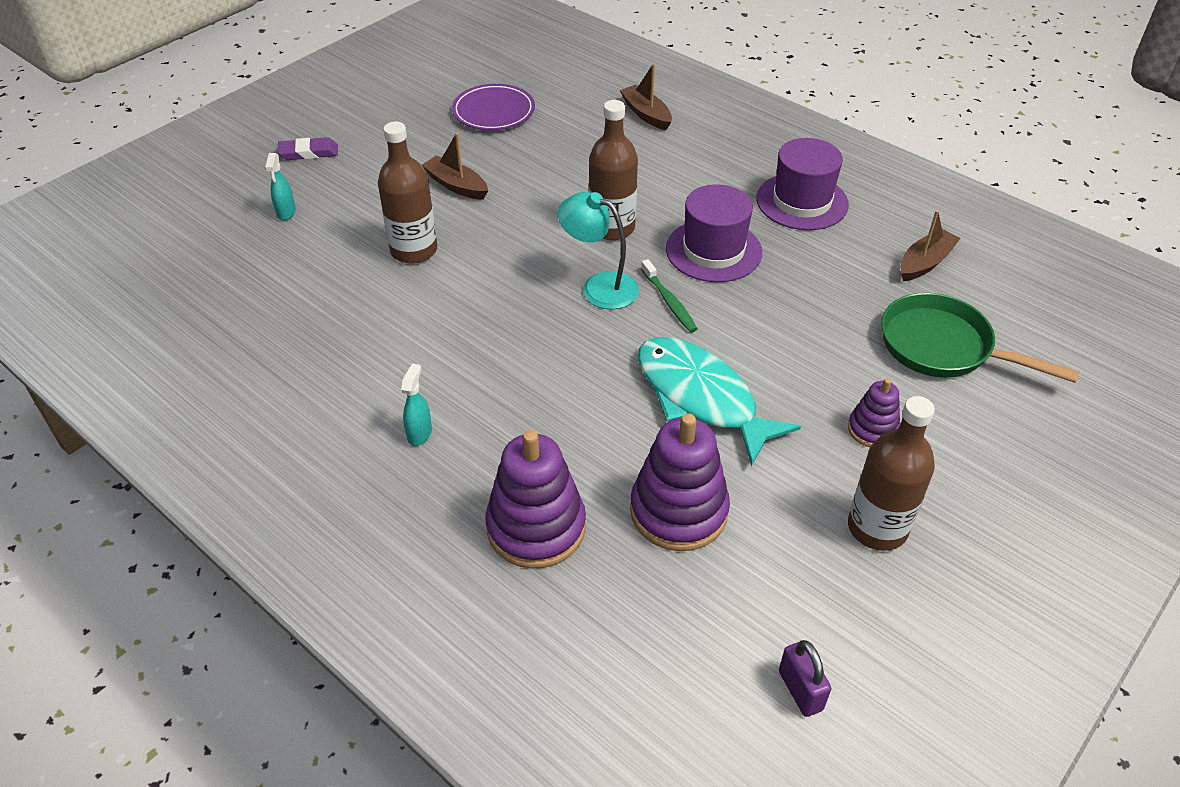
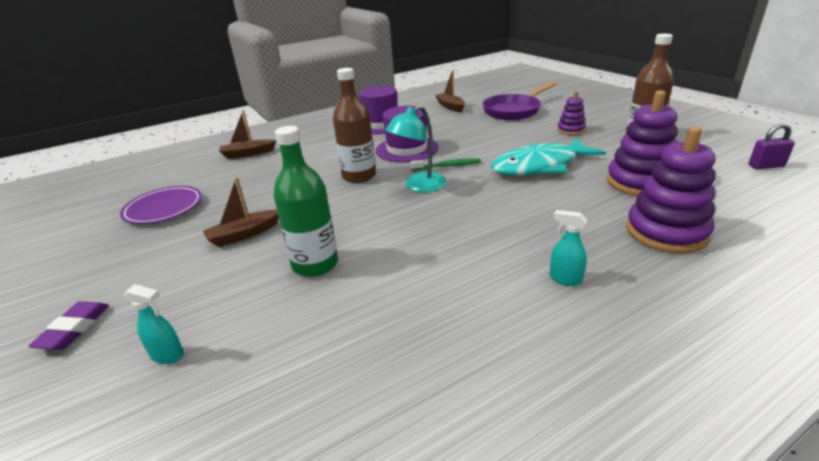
camera: 70 degrees left, 15 degrees down
(414, 250) = (315, 264): brown bottle -> green bottle
(943, 347) = (514, 110): green pan -> purple pan

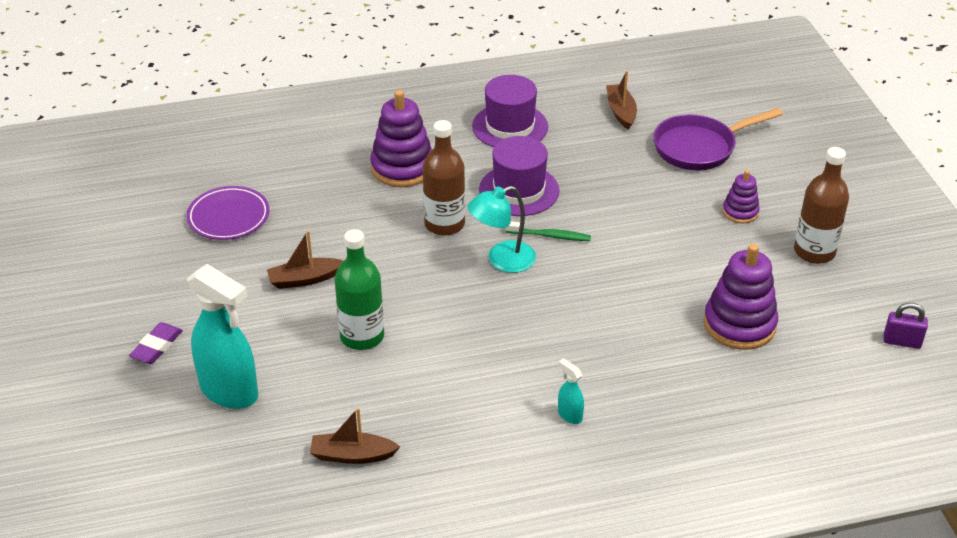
camera: 15 degrees right, 10 degrees up
(168, 355) = (230, 392): turquoise spray bottle -> turquoise spray bottle, size x2.33
(248, 154) = (329, 143): brown boat -> brown boat (352, 455)
(539, 166) = (652, 267): turquoise fish -> none
(666, 232) = (702, 394): purple stacking toy -> purple stacking toy (402, 168)

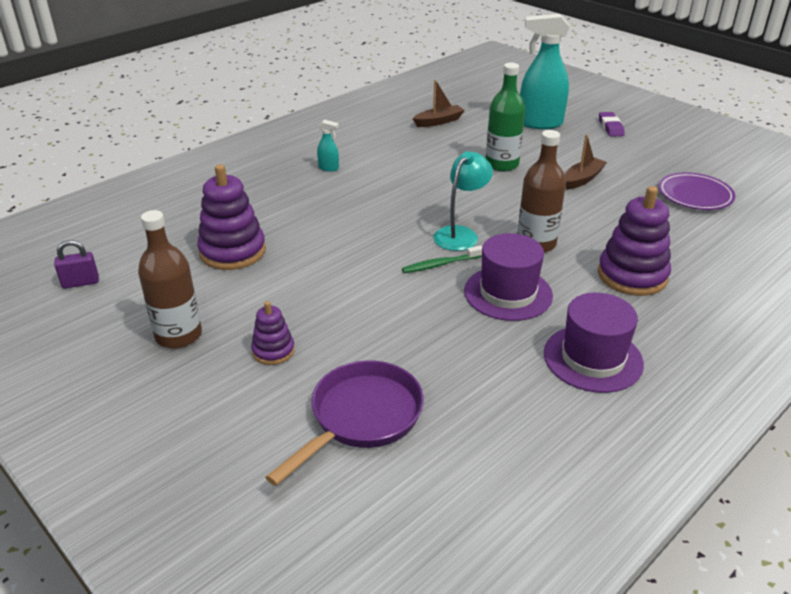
camera: 150 degrees right, 5 degrees down
(621, 111) = (493, 434): brown boat -> none

